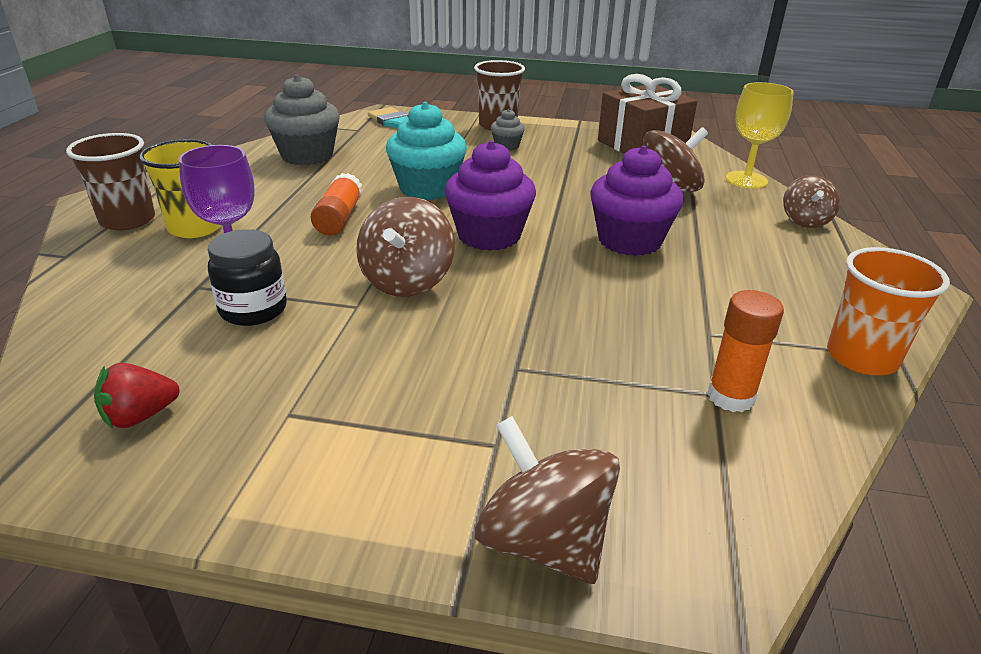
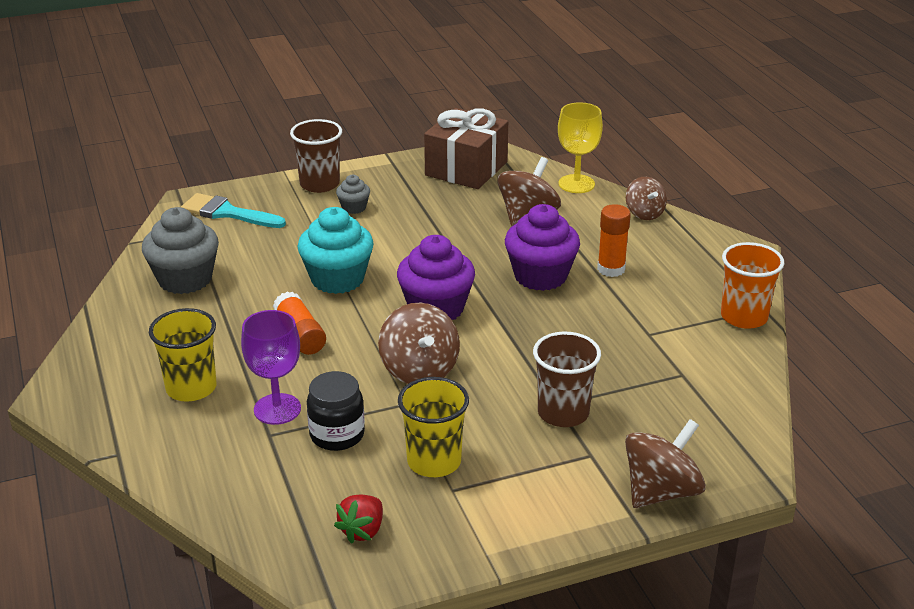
camera: 30 degrees left, 0 degrees up
(128, 220) = (119, 403): brown cup -> brown cup (563, 413)
(308, 374) = (434, 461): none -> yellow cup
(543, 541) = (661, 491): brown spinning top -> brown spinning top turned 120 degrees clockwise
(730, 397) = (691, 372): orange glue stick -> orange glue stick (611, 269)

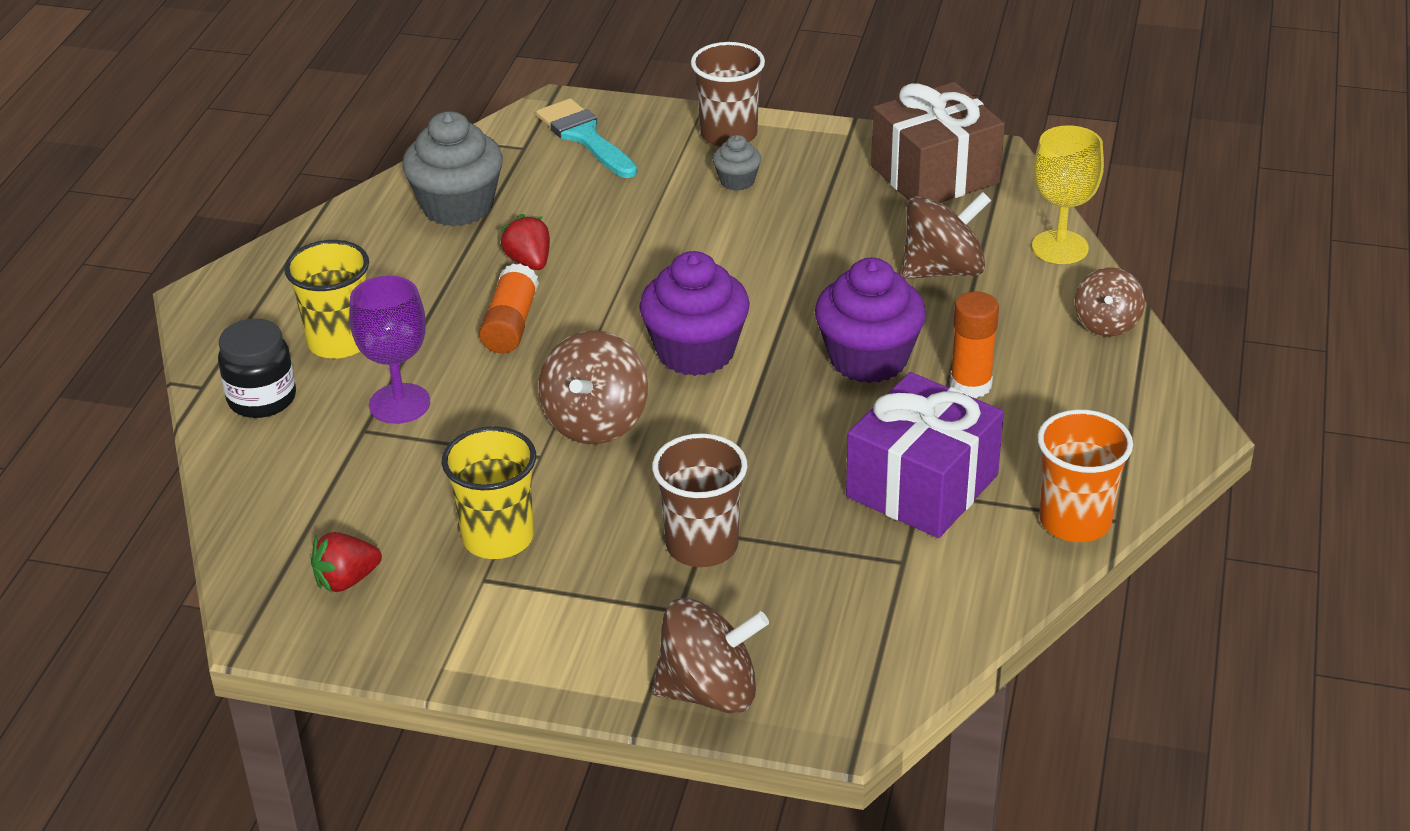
camera: 35 degrees right, 5 degrees up
(271, 295) = (529, 262): none -> red strawberry
(337, 279) = (622, 270): turquoise cupcake -> none
(337, 435) = (430, 461): black jar -> black jar (262, 399)
(646, 331) = (922, 486): none -> purple gift

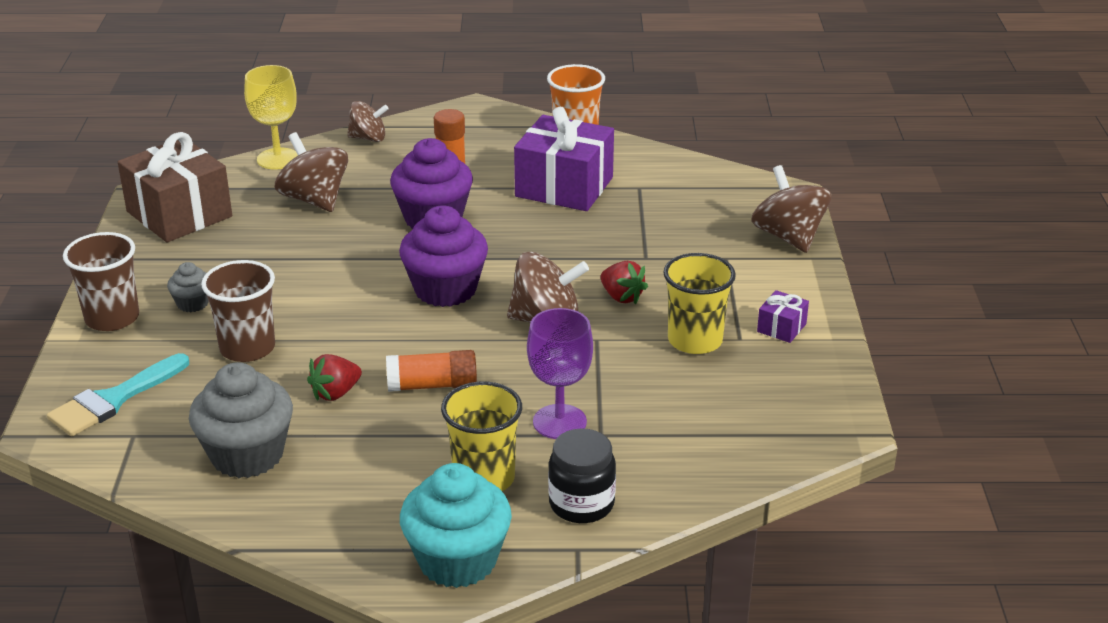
camera: 105 degrees left, 5 degrees down
(235, 313) = (457, 560): none -> turquoise cupcake
(346, 580) = (775, 399): red strawberry -> red strawberry (621, 297)
(488, 624) = (781, 328): none -> purple gift
(702, 545) = (660, 257): brown cup -> brown cup (247, 348)

